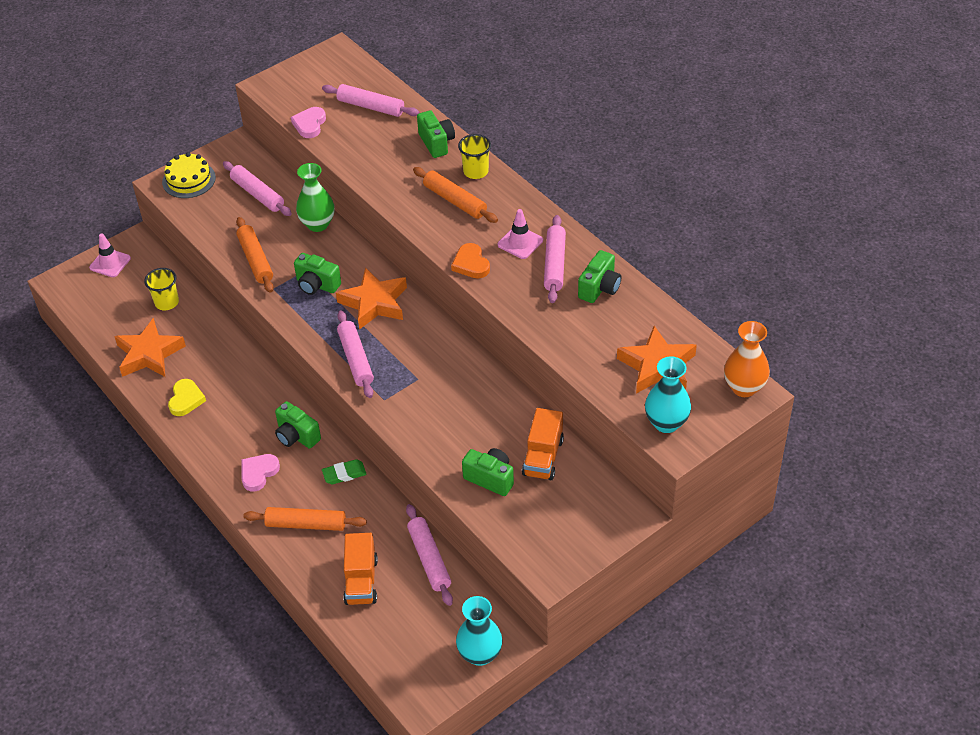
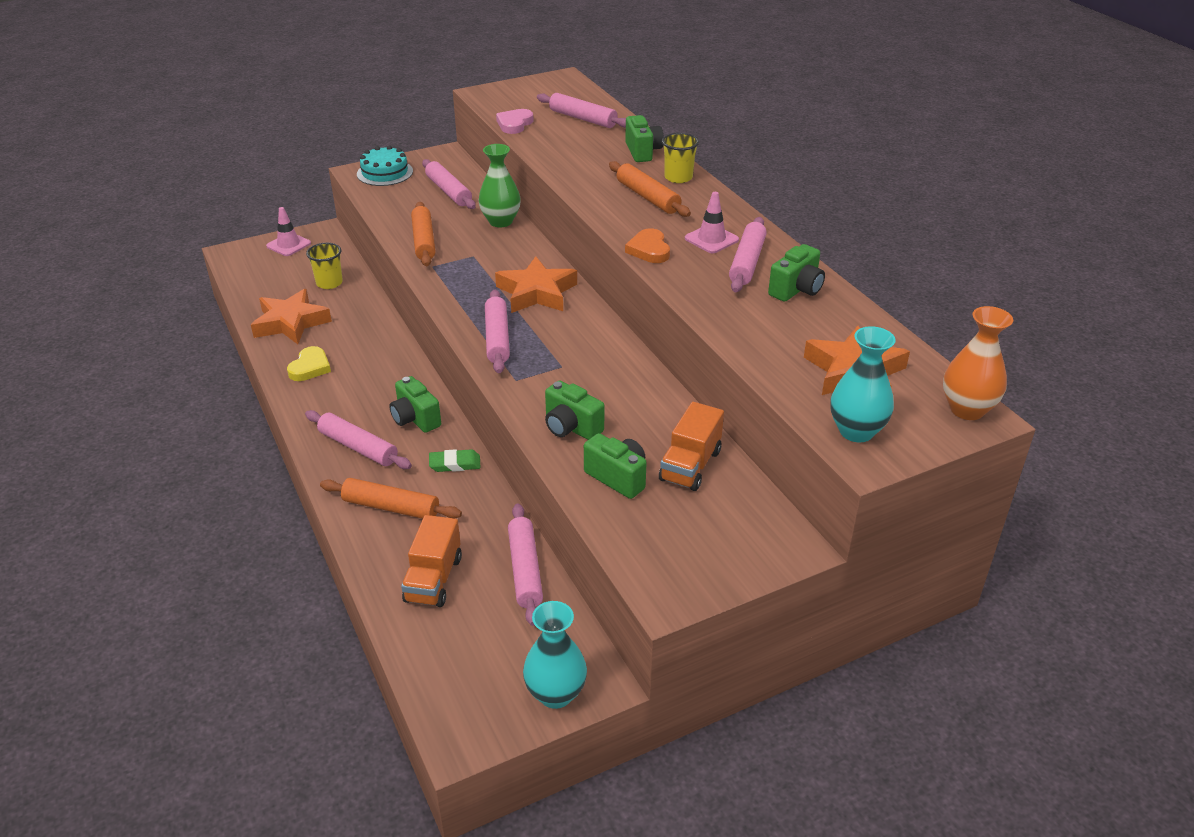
camera: 10 degrees right, 10 degrees down
(189, 180) = (385, 173): yellow cake -> turquoise cake
(258, 473) = (358, 447): pink heart -> pink rolling pin
(317, 285) = (480, 269): green camera -> green camera (571, 427)

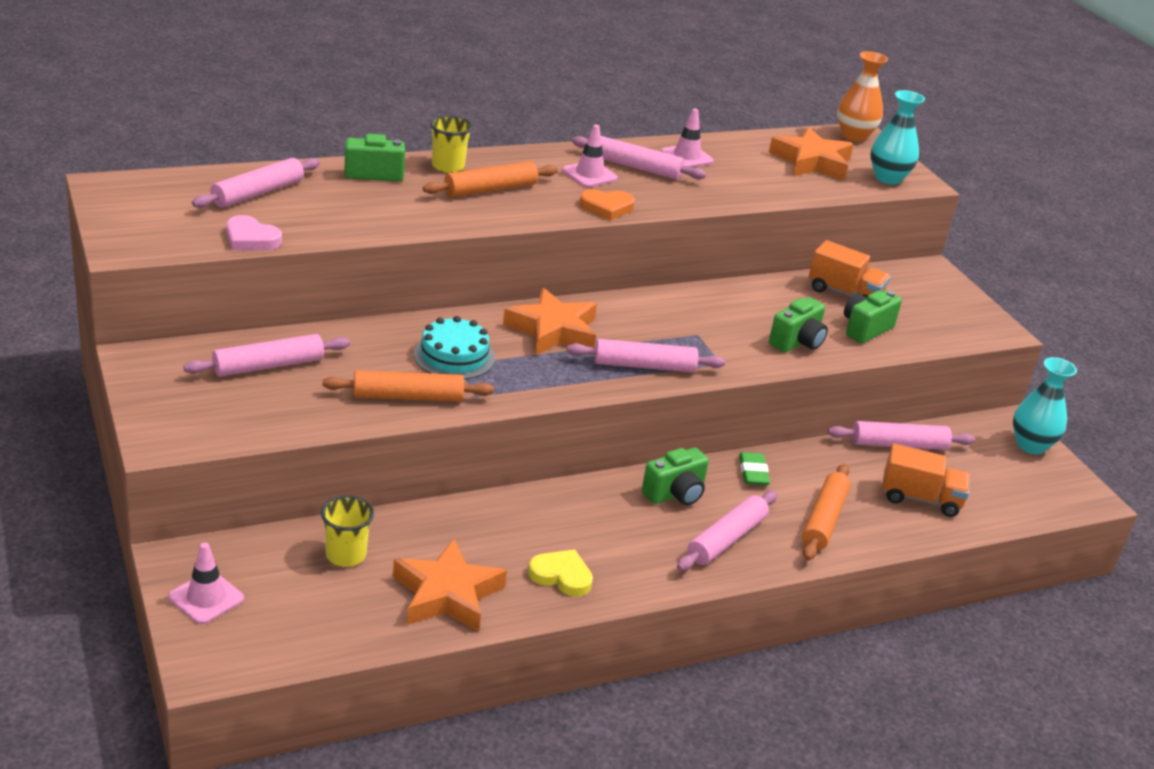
camera: 90 degrees left, 5 degrees down
(385, 173) = (177, 416): turquoise cake -> turquoise cake (454, 356)
(500, 221) = (374, 335): green vase -> none
(796, 290) = (687, 157): green camera -> pink traffic cone

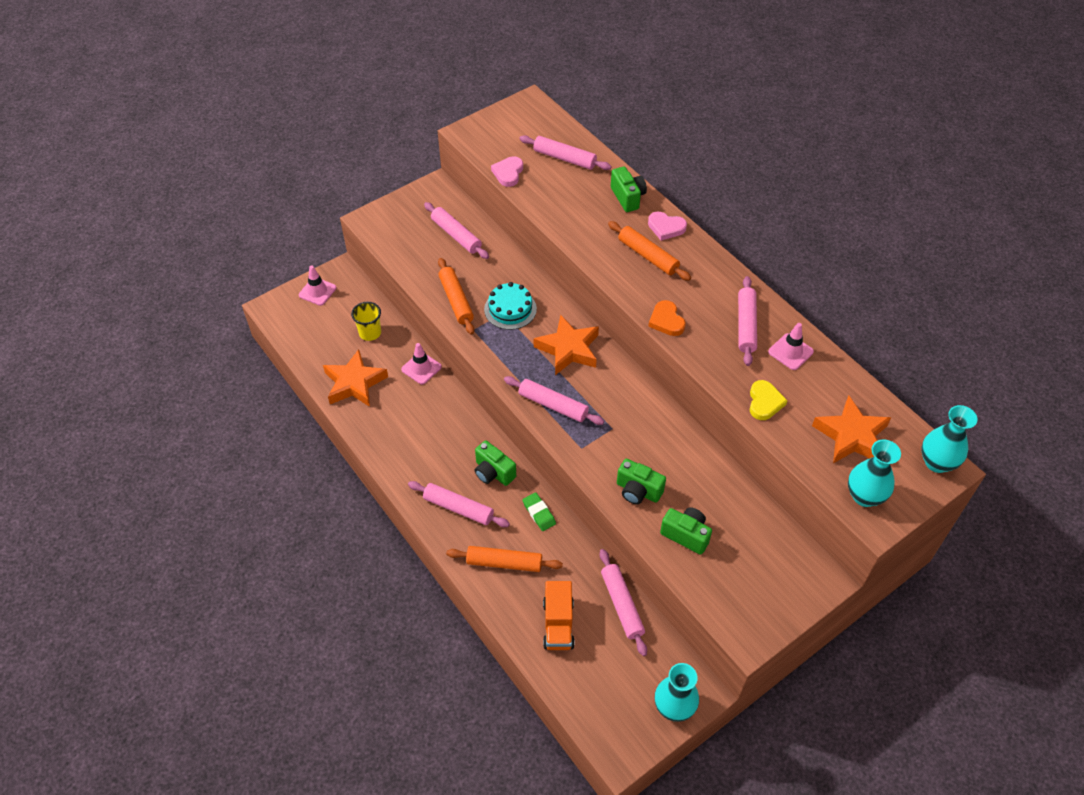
camera: 80 degrees right, 20 degrees up
(448, 166) = (666, 227): yellow cup -> pink heart
(561, 576) = (389, 430): yellow heart -> yellow heart (764, 402)
(589, 174) = (712, 301): pink traffic cone -> pink traffic cone (421, 368)
(644, 366) = (553, 405): pink rolling pin -> pink rolling pin turned 45 degrees counterclockwise
(753, 472) = (539, 513): green eraser -> green eraser turned 75 degrees clockwise
(844, 293) = (735, 515): orange truck -> none
(854, 136) = (937, 462): orange vase -> turquoise vase

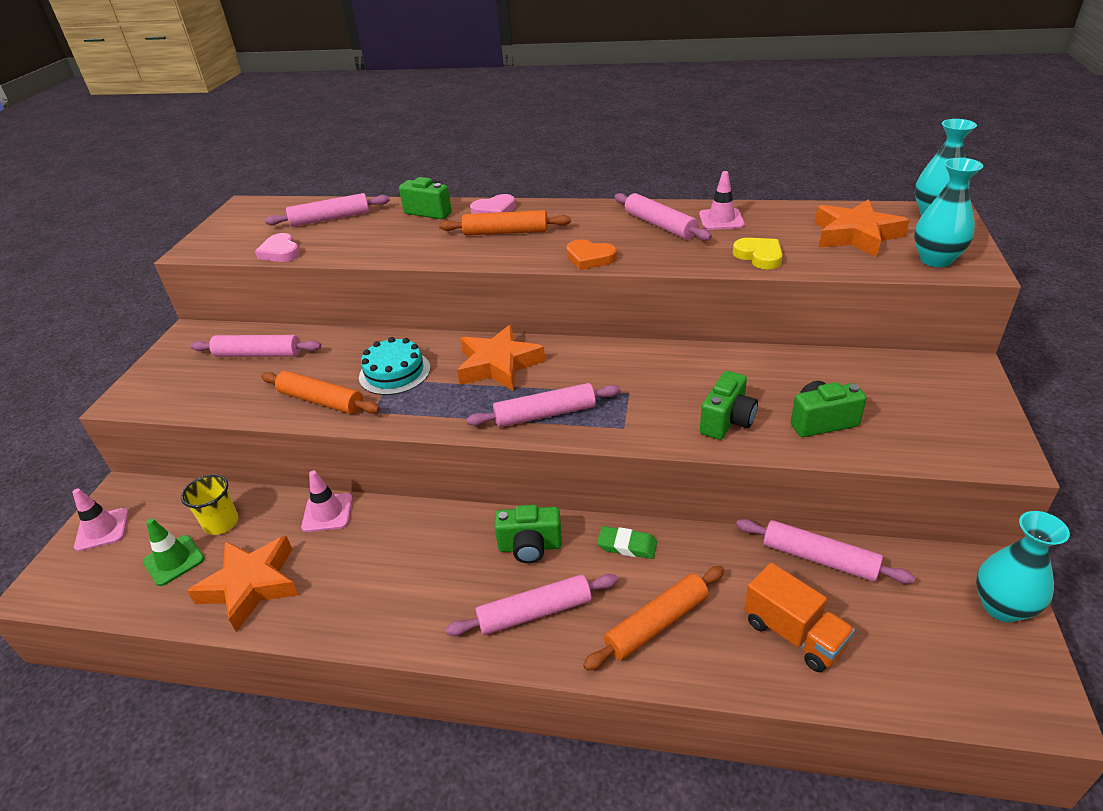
camera: 40 degrees left, 15 degrees down
(334, 339) = (174, 560): none -> green traffic cone
(638, 491) = (727, 421): green camera -> green camera turned 45 degrees counterclockwise

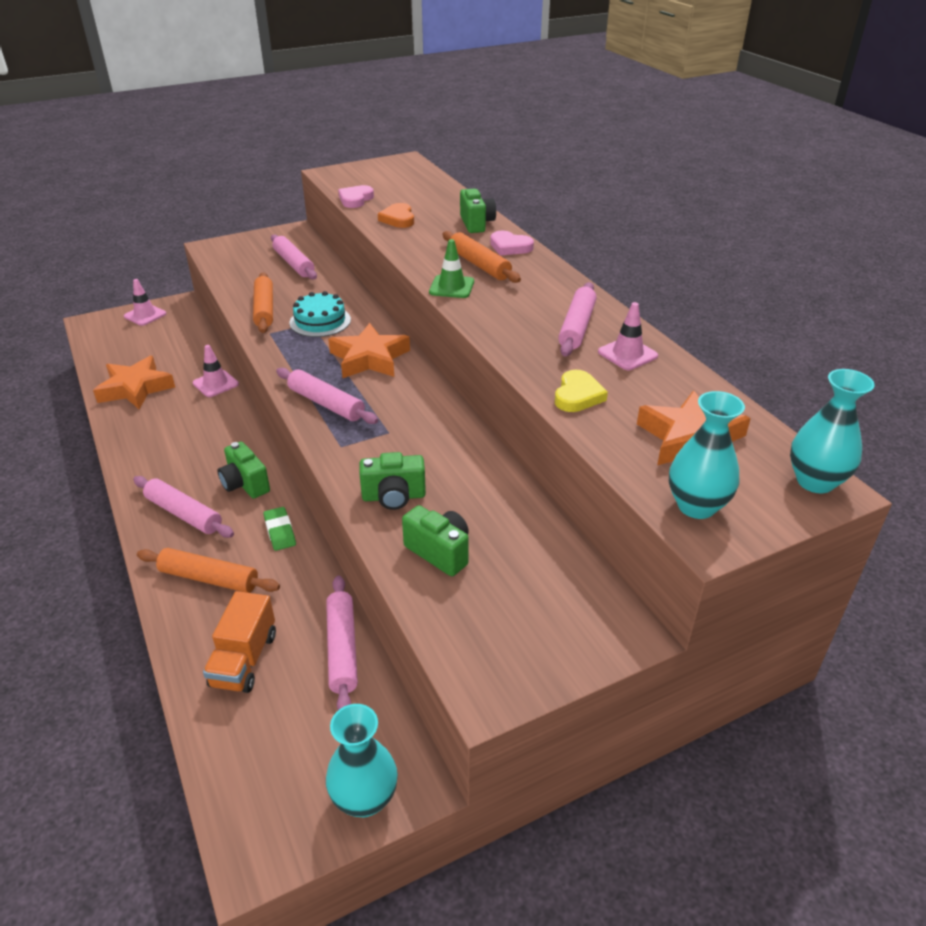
camera: 50 degrees right, 0 degrees up
(174, 560) = (137, 351): green traffic cone -> green traffic cone (451, 287)
(221, 523) = (178, 350): yellow cup -> none
(330, 219) = (421, 194): pink rolling pin -> none
(590, 258) = (478, 315): orange heart -> orange heart (398, 219)

